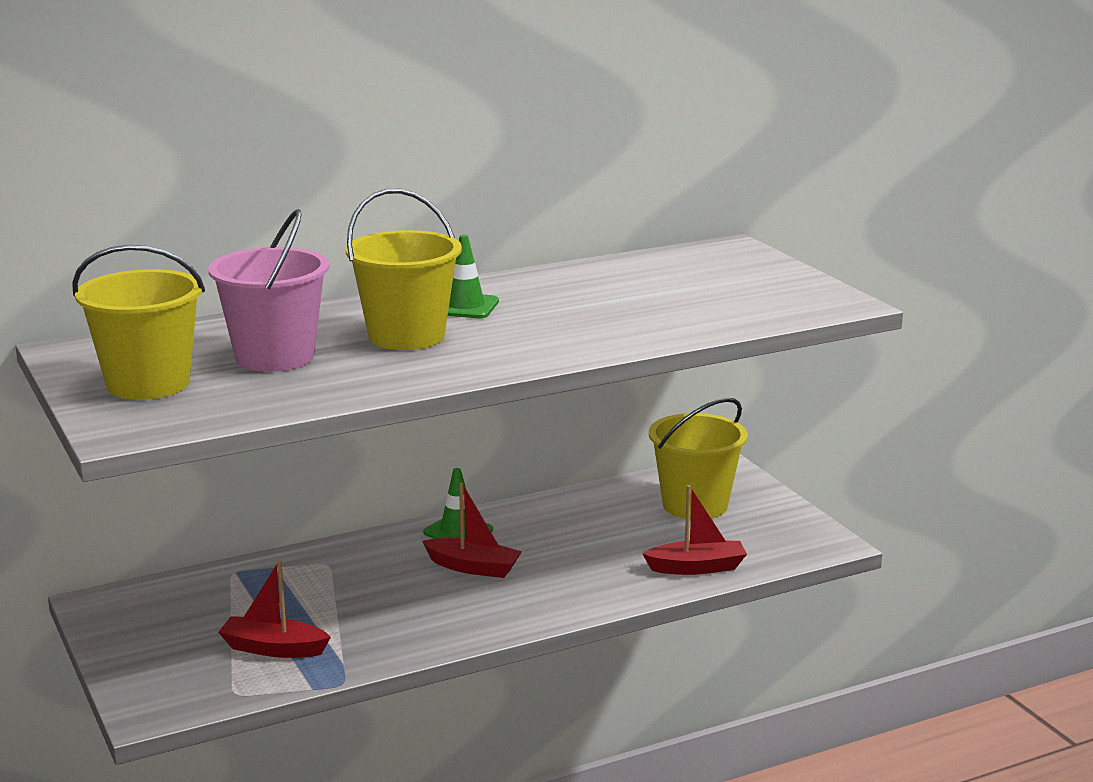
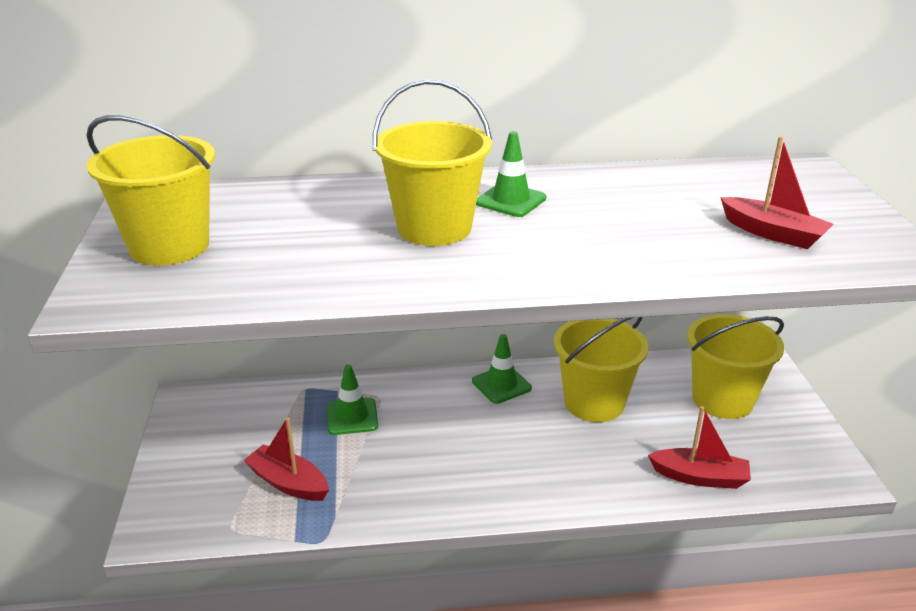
camera: 20 degrees right, 10 degrees up
(275, 357) = (300, 233): pink bucket -> none
(307, 585) = (352, 417): none -> green traffic cone
(473, 567) = (496, 429): red boat -> red boat (772, 233)
(565, 529) = (594, 402): none -> yellow bucket

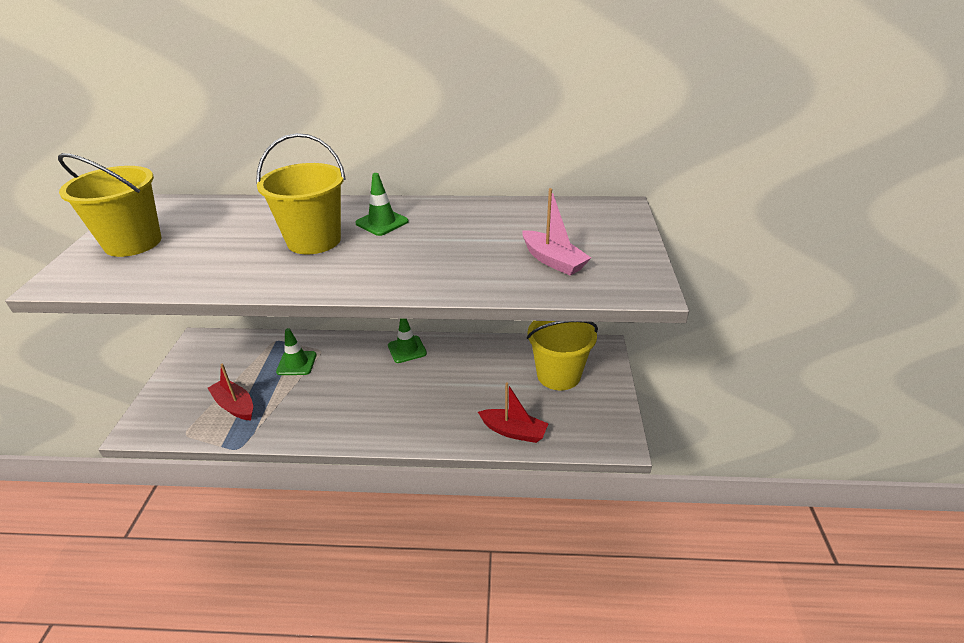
camera: 10 degrees right, 5 degrees up
(594, 402) = (465, 368): yellow bucket -> none
(772, 233) = (553, 261): red boat -> pink boat

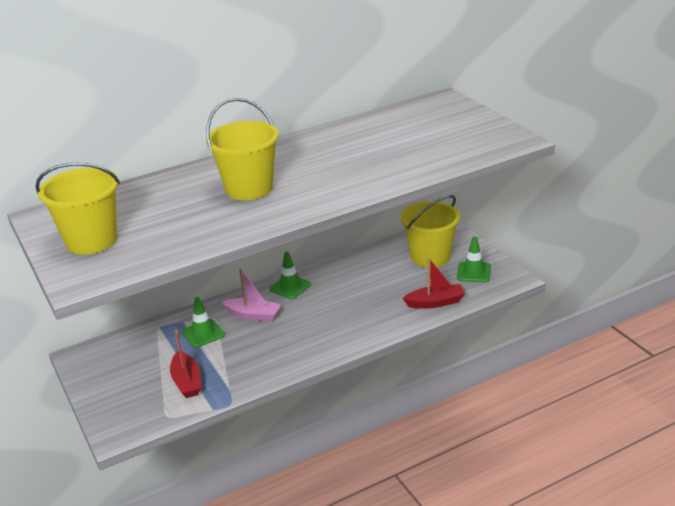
camera: 30 degrees left, 5 degrees down
(235, 406) = (187, 382): red boat -> red boat turned 120 degrees counterclockwise
(382, 222) = (283, 161): green traffic cone -> green traffic cone (474, 272)
(553, 261) = (442, 144): pink boat -> pink boat (253, 315)

